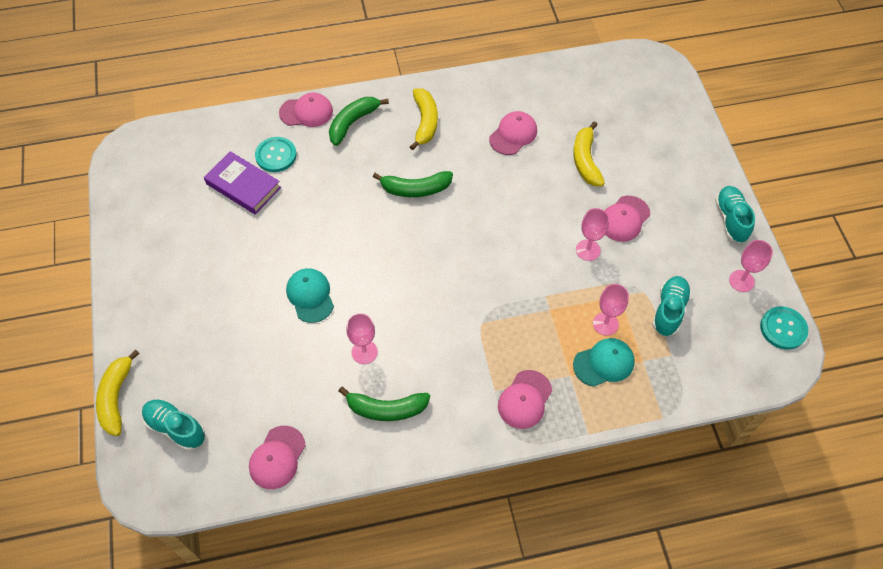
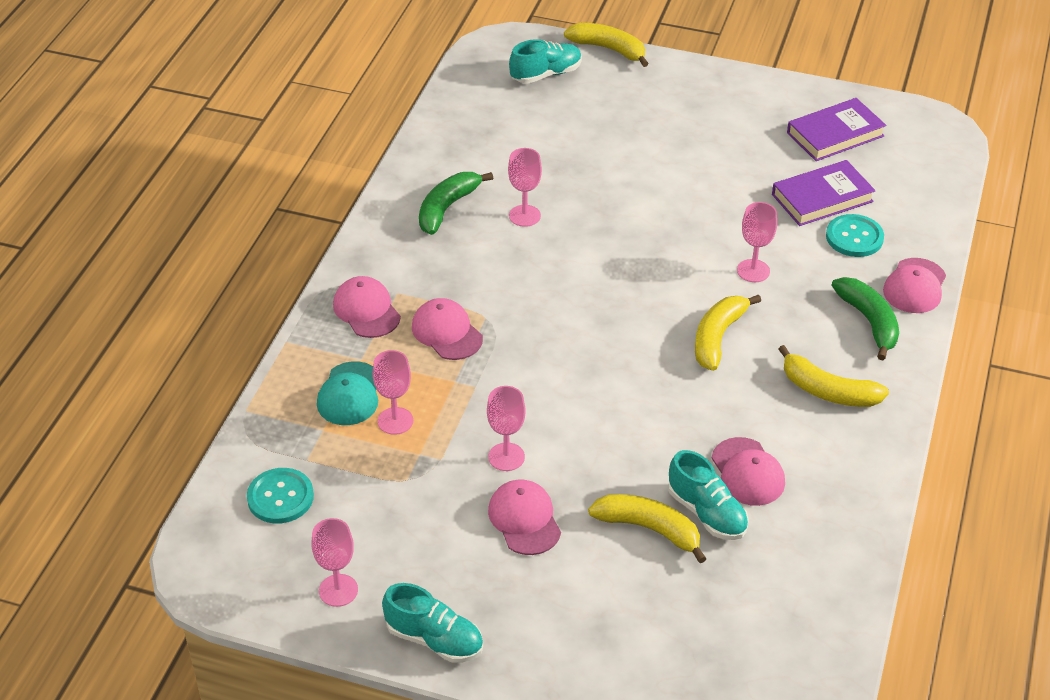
camera: 120 degrees right, 15 degrees down
(165, 203) = (835, 134): none -> purple book
(277, 457) = (461, 124): pink cap -> pink cap (447, 332)
(310, 296) = (626, 201): turquoise cap -> none
(341, 195) = (753, 271): none -> pink goblet
(415, 189) = (718, 337): green banana -> yellow banana
(669, 310) = (362, 490): turquoise shoe -> turquoise shoe (707, 513)
(783, 328) = (241, 591): turquoise button -> turquoise button (280, 497)

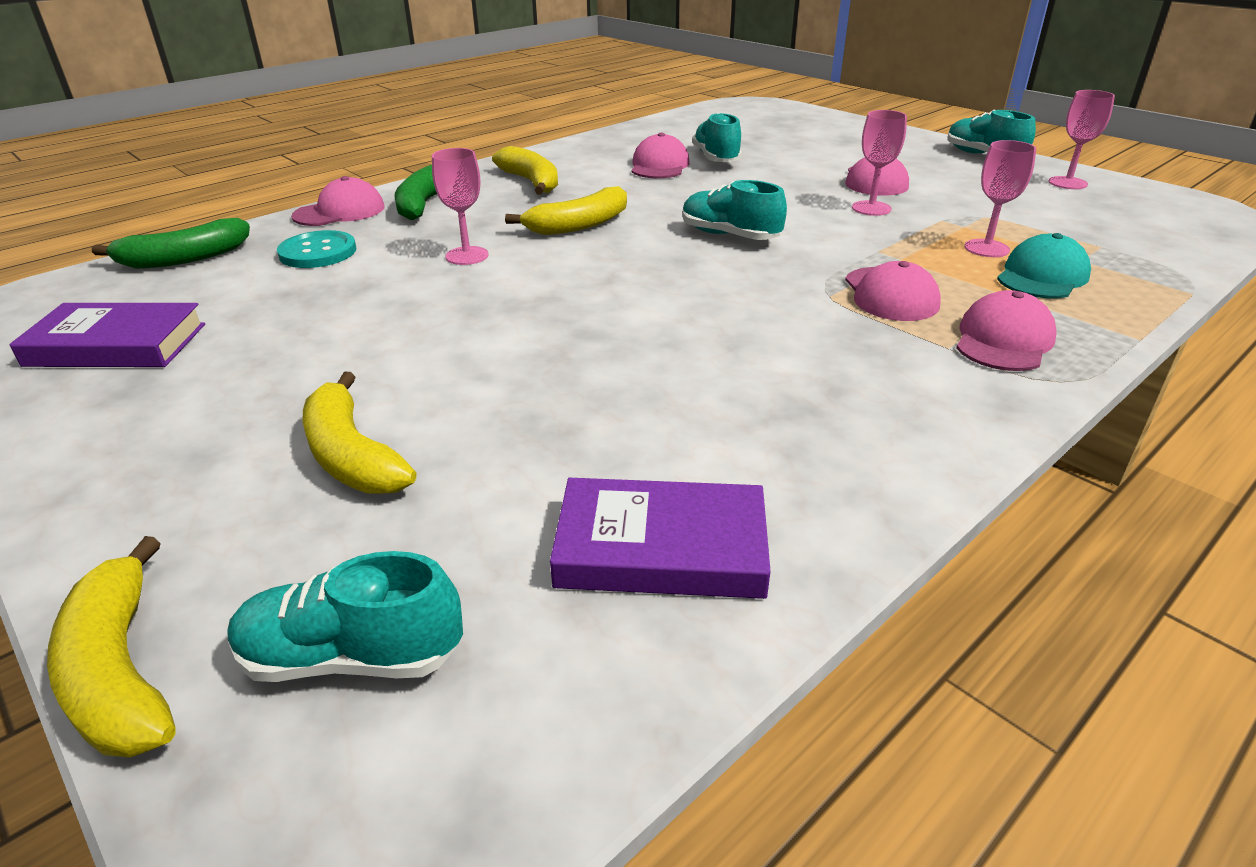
camera: 150 degrees left, 10 degrees down
(280, 497) = (1133, 231): turquoise button -> none
(366, 310) = (1003, 340): pink cap -> pink cap turned 150 degrees counterclockwise
(447, 208) = (810, 430): green banana -> green banana (184, 259)
(524, 216) = (685, 381): pink goblet -> none
(595, 366) = (729, 236): none -> turquoise shoe
(649, 529) = (770, 161): yellow banana -> yellow banana (352, 455)
(822, 198) = (278, 289): purple book -> purple book (661, 548)

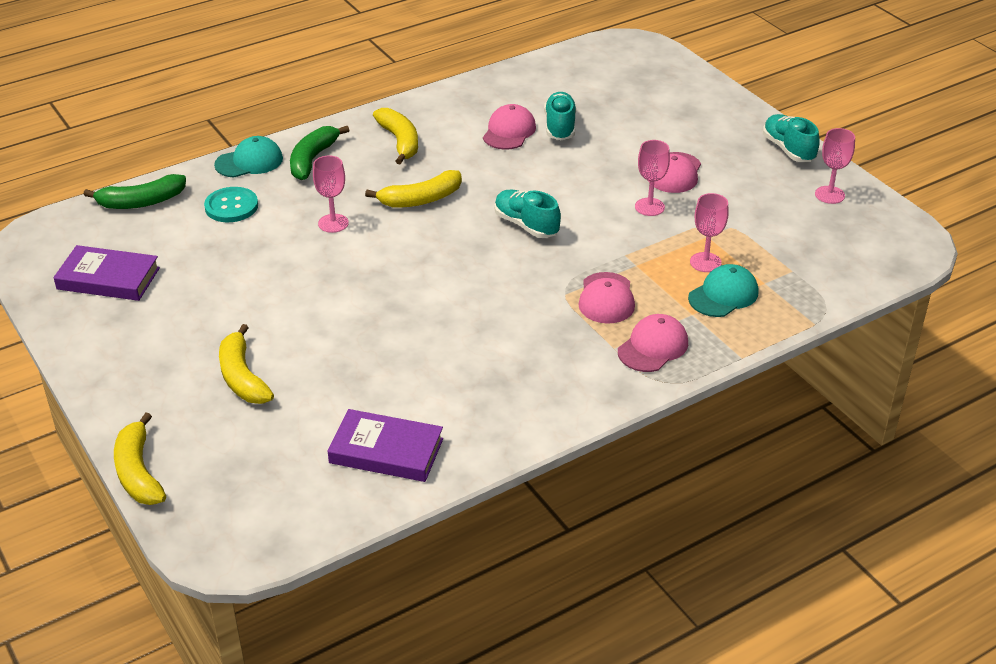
camera: 10 degrees right, 5 degrees up
(340, 212) = (249, 162): pink cap -> turquoise cap
(352, 657) = (235, 480): turquoise shoe -> none

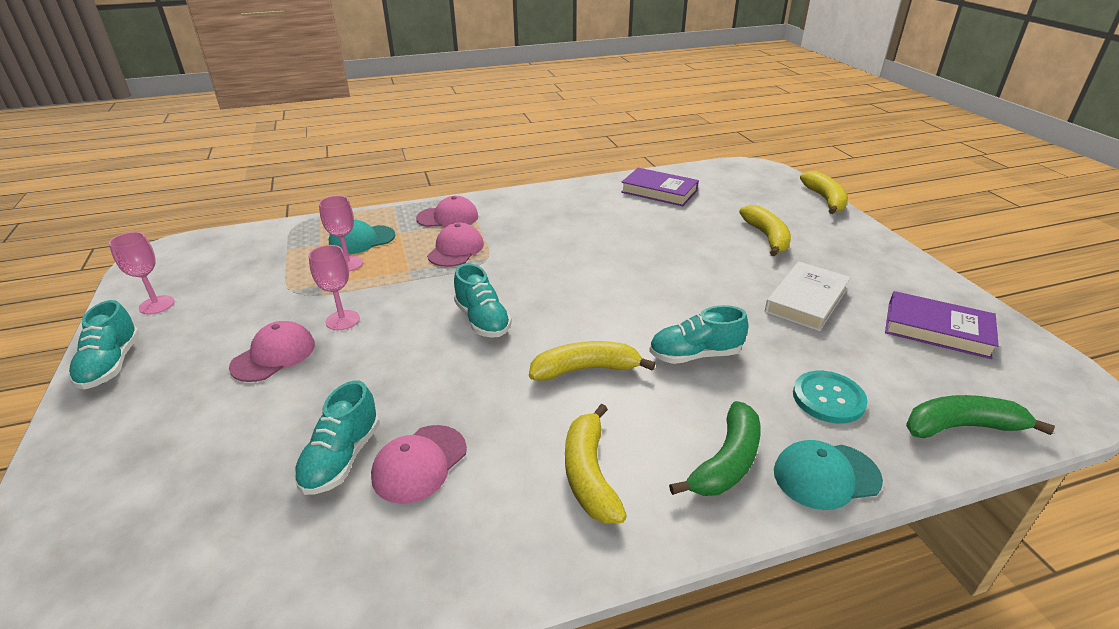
camera: 165 degrees left, 5 degrees down
(221, 292) = (806, 300): none -> white book
(333, 223) = (694, 355): pink goblet -> turquoise shoe
(653, 347) = (448, 217): pink cap -> pink cap turned 150 degrees counterclockwise

